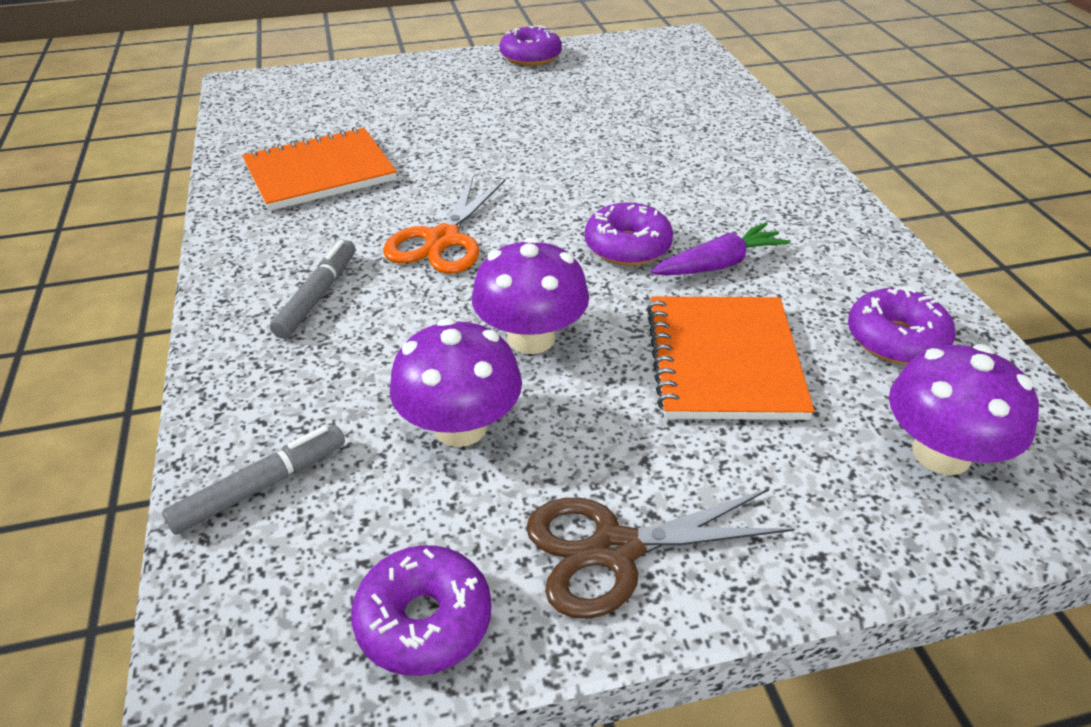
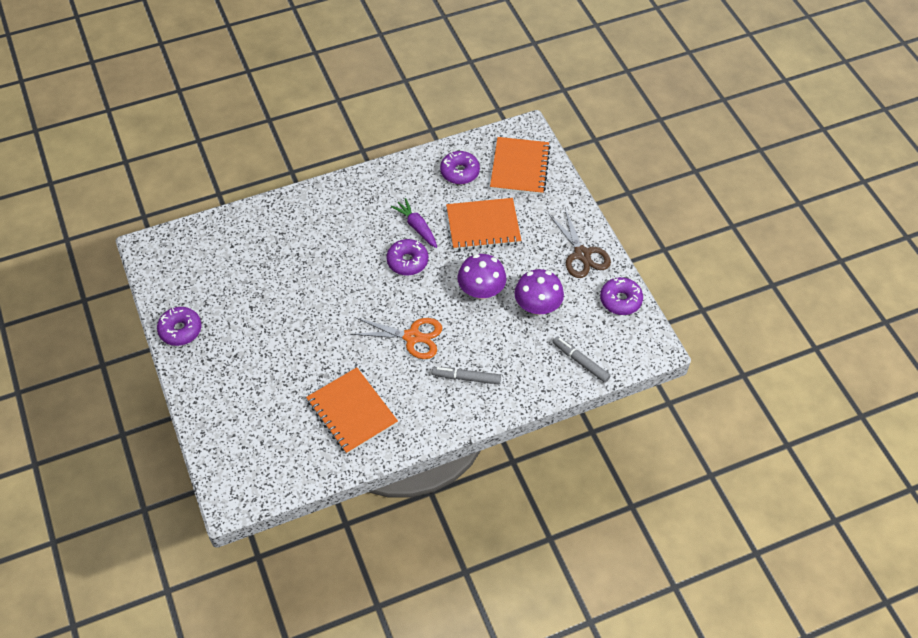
camera: 100 degrees left, 15 degrees up
(941, 453) = (520, 167): purple mushroom -> orange notebook

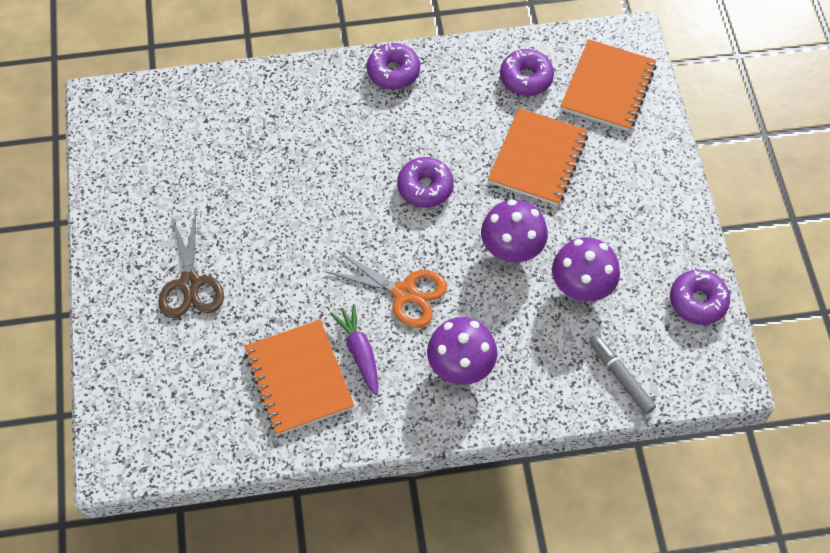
camera: 15 degrees right, 5 degrees up
(180, 330) = (112, 220): purple donut -> purple donut (393, 72)
(417, 227) = (449, 142): purple carrot -> purple carrot (359, 352)
(466, 378) = (461, 365): grey marker -> purple mushroom
(483, 226) = (538, 159): orange notebook -> orange notebook turned 75 degrees counterclockwise
(582, 254) = (661, 226): brown scissors -> brown scissors (190, 283)

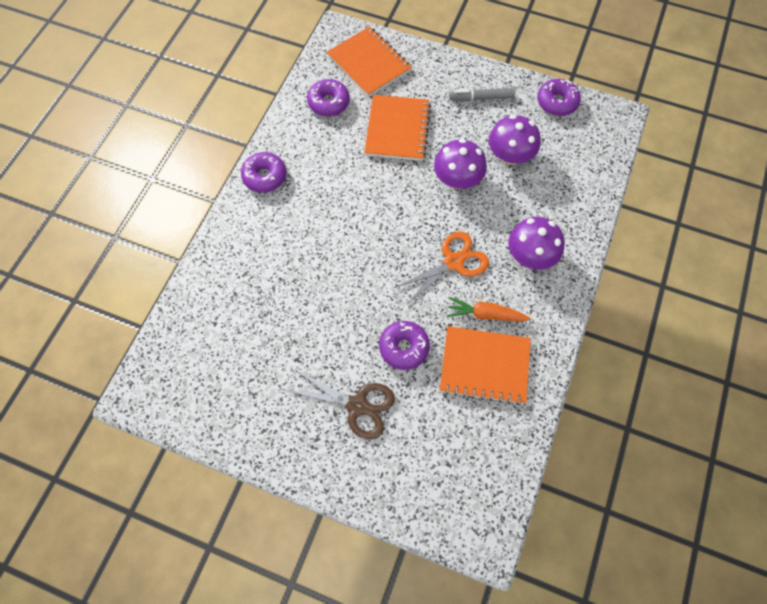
camera: 60 degrees left, 5 degrees up
(359, 352) = (485, 314): purple carrot -> orange carrot
(425, 187) = (376, 206): purple donut -> purple donut (404, 347)
(538, 159) = (397, 129): orange notebook -> orange notebook turned 45 degrees clockwise
(620, 377) = (588, 170): grey marker -> grey marker (481, 98)

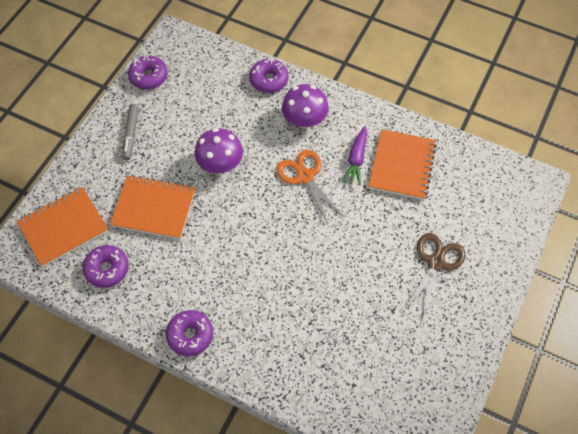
camera: 85 degrees left, 5 degrees down
(404, 347) = (384, 223): purple donut -> purple donut (269, 80)
(485, 314) = (356, 159): orange carrot -> purple carrot
(510, 156) = (201, 120): purple mushroom -> none

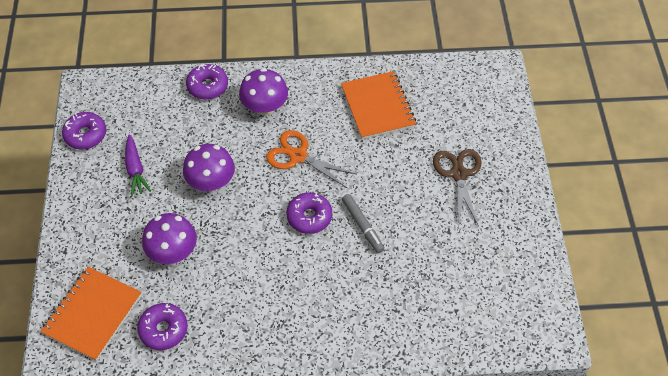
camera: 30 degrees left, 5 degrees down
(131, 134) = (103, 196): grey marker -> grey marker (362, 226)
(154, 208) = (173, 252): orange notebook -> purple mushroom
(190, 335) = (284, 346): purple donut -> purple donut (309, 217)
(356, 159) = (334, 120): purple carrot -> purple carrot (135, 169)

